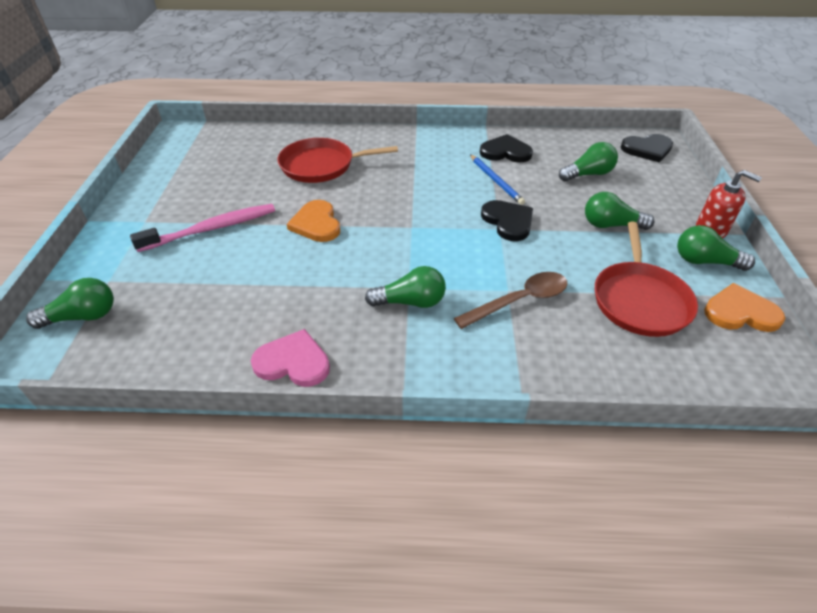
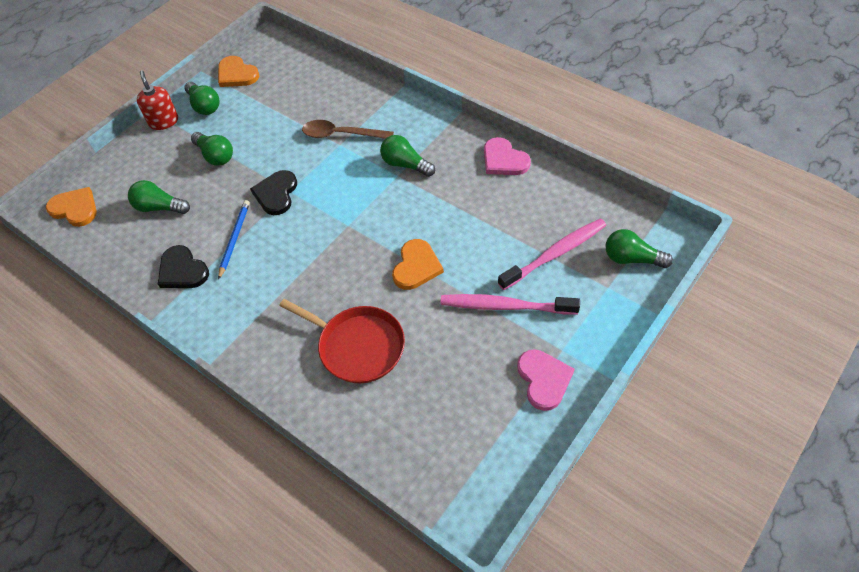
camera: 140 degrees left, 10 degrees up
(154, 200) = (544, 380): none -> pink heart
(177, 286) = (555, 254): none -> pink toothbrush
(640, 300) = (275, 103): red pan -> none
(647, 149) = (75, 208): black heart -> orange heart

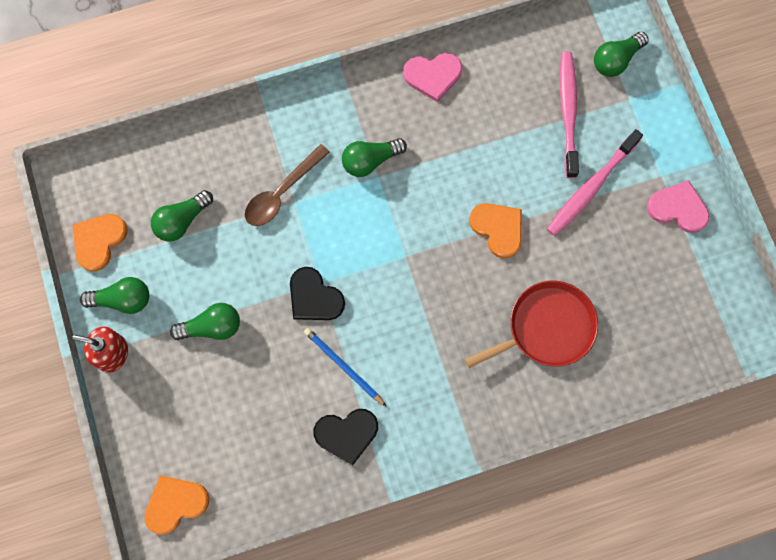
camera: 60 degrees left, 20 degrees up
(159, 207) = (243, 417): green light bulb -> green light bulb (182, 221)
(236, 74) = (99, 241): orange heart -> orange heart turned 135 degrees clockwise

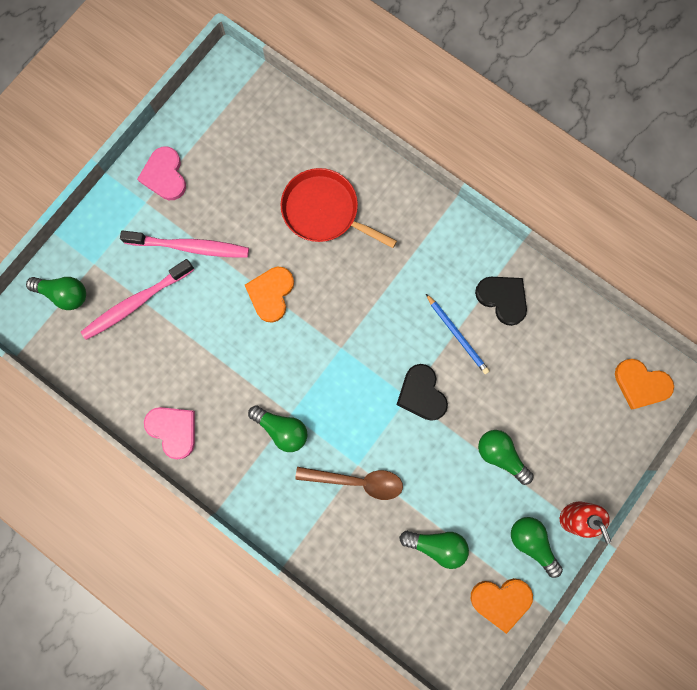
camera: 125 degrees left, 5 degrees up
(314, 297) = (421, 394): black heart -> black heart turned 150 degrees clockwise
(344, 366) = (457, 335): blue pencil -> blue pencil turned 45 degrees counterclockwise

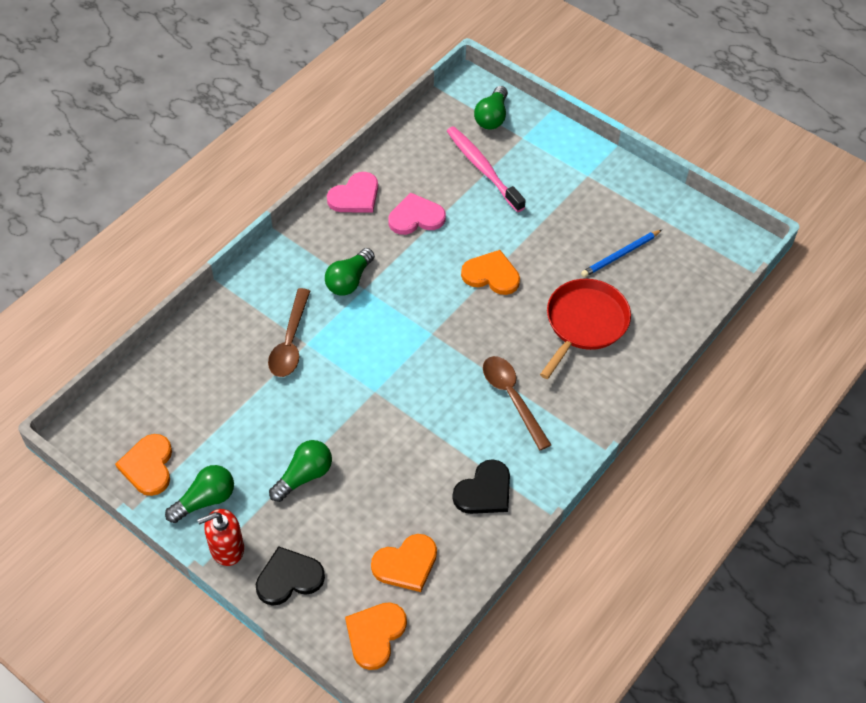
camera: 90 degrees right, 25 degrees down
(165, 175) = (617, 190): pink heart -> pink heart (416, 217)
(190, 247) = (541, 210): pink toothbrush -> none
(408, 275) = (512, 398): none -> brown spoon
(421, 394) = (377, 404): black heart -> black heart (289, 578)
(436, 545) = (215, 410): green light bulb -> none
(457, 335) = (442, 442): blue pencil -> blue pencil (620, 255)
(576, 362) = (406, 564): none -> orange heart

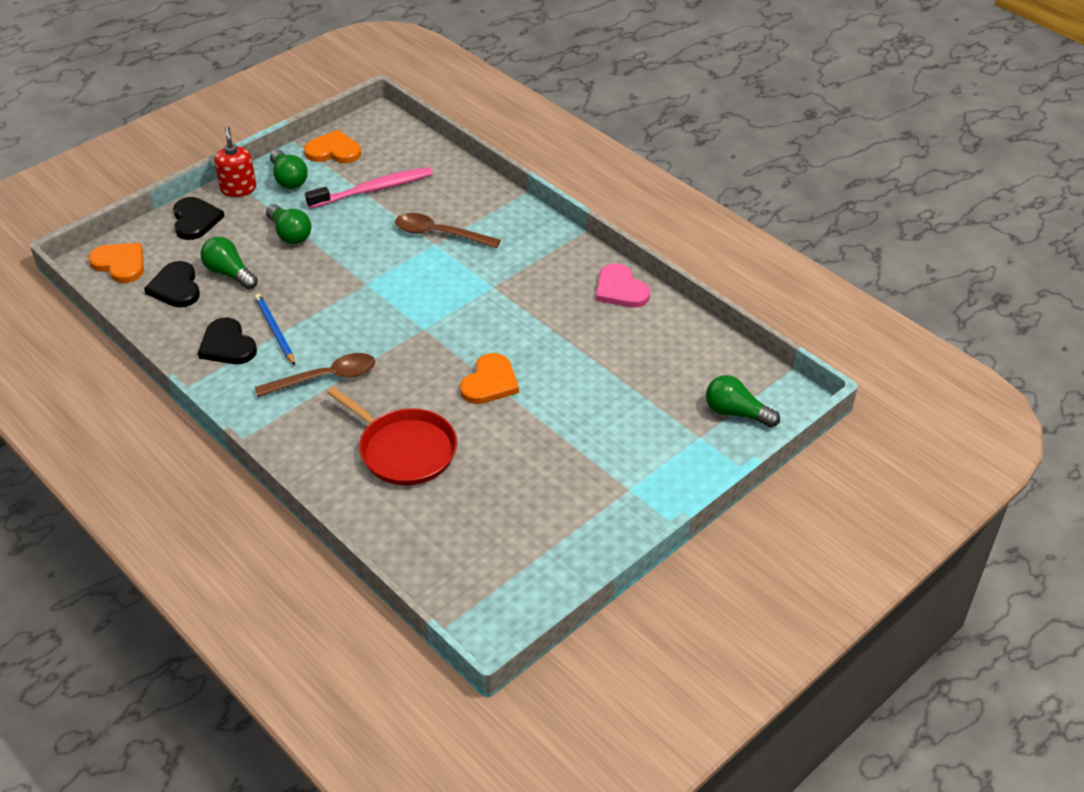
camera: 100 degrees right, 10 degrees down
(349, 281) = (505, 277): green light bulb -> green light bulb (229, 273)
(406, 564) = (176, 287): orange heart -> black heart
(416, 217) = (583, 332): pink heart -> none
(483, 168) = (650, 394): pink toothbrush -> pink toothbrush (373, 189)
(620, 255) = (495, 499): blue pencil -> blue pencil (275, 331)

